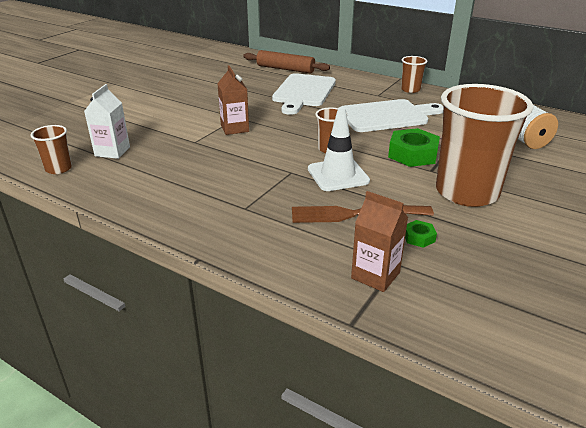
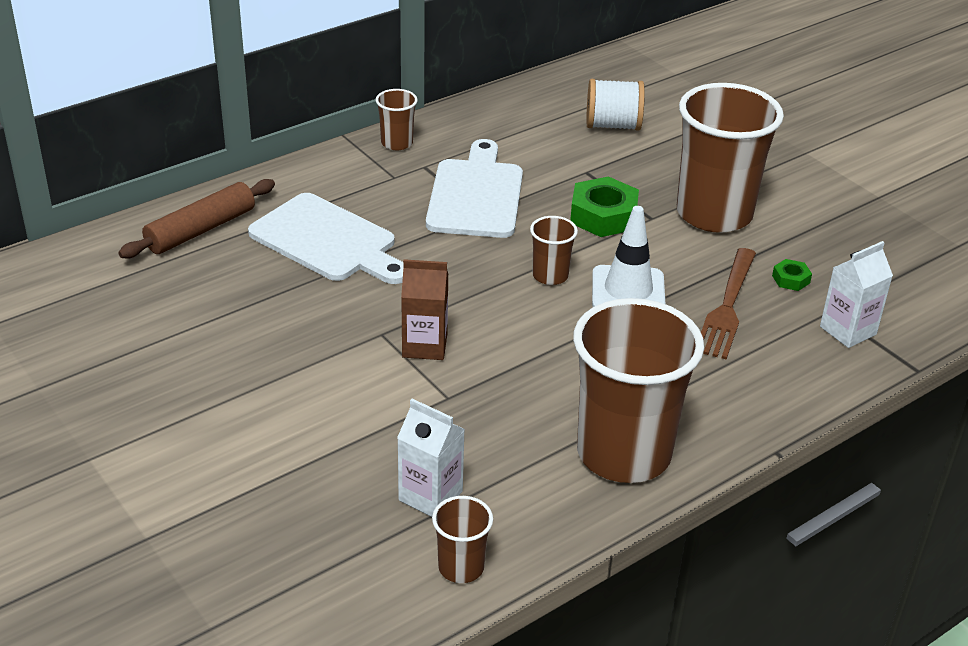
camera: 70 degrees left, 5 degrees up
(170, 199) = (623, 453): none -> brown cup
(375, 275) = (848, 330): brown carton -> white carton

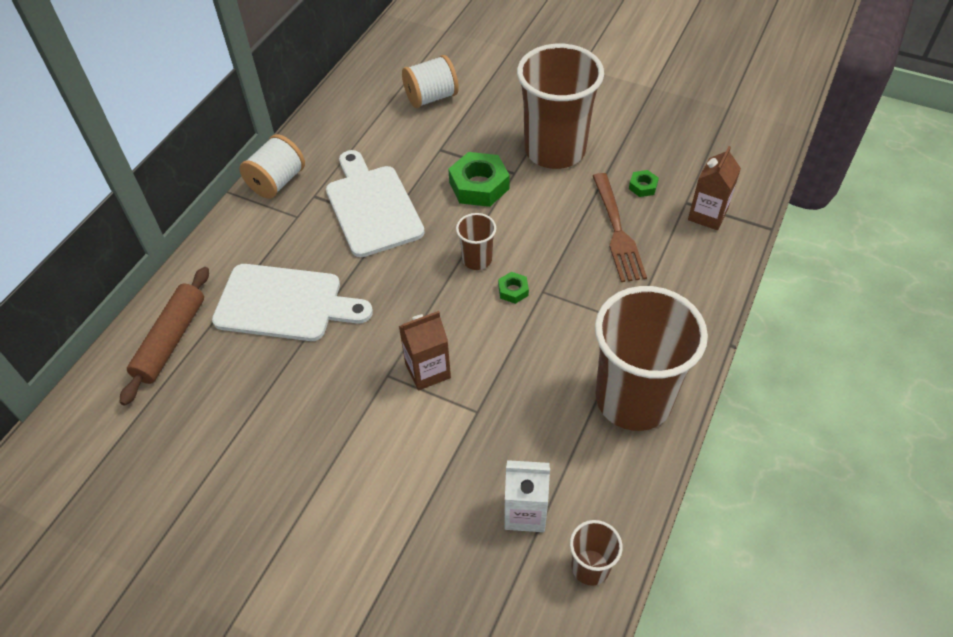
camera: 25 degrees left, 15 degrees up
(397, 143) = (277, 182): brown cup -> white spool
(567, 315) = (513, 290): none -> green nut
(628, 291) = (541, 248): white traffic cone -> none
(848, 330) = (707, 215): white carton -> brown carton

